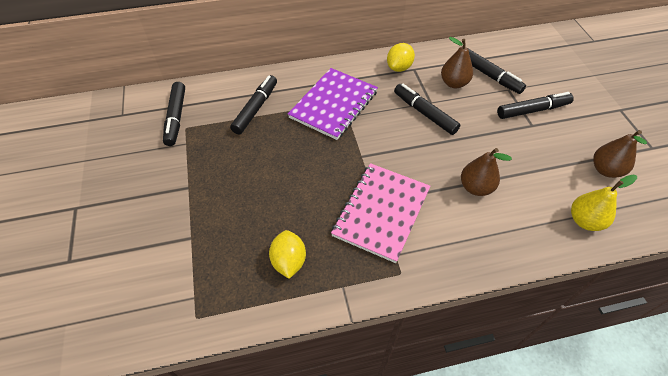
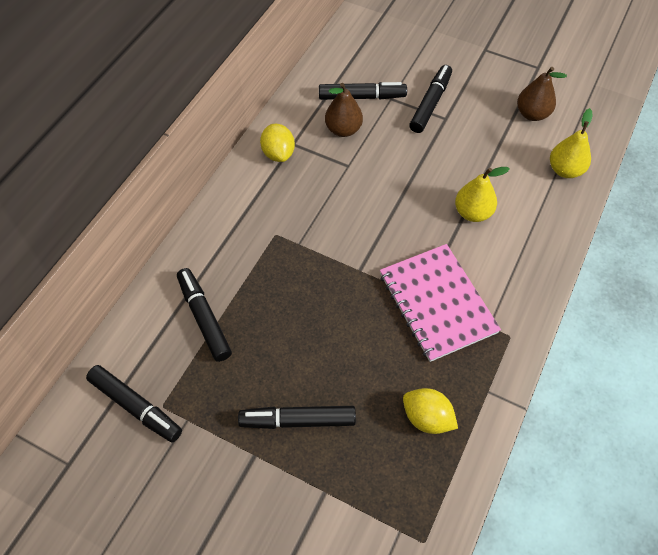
camera: 50 degrees left, 5 degrees up
(333, 104) = (271, 244): purple notebook -> none
(424, 113) = (357, 181): black marker -> black marker (298, 420)
(475, 187) = (472, 213): brown pear -> yellow pear

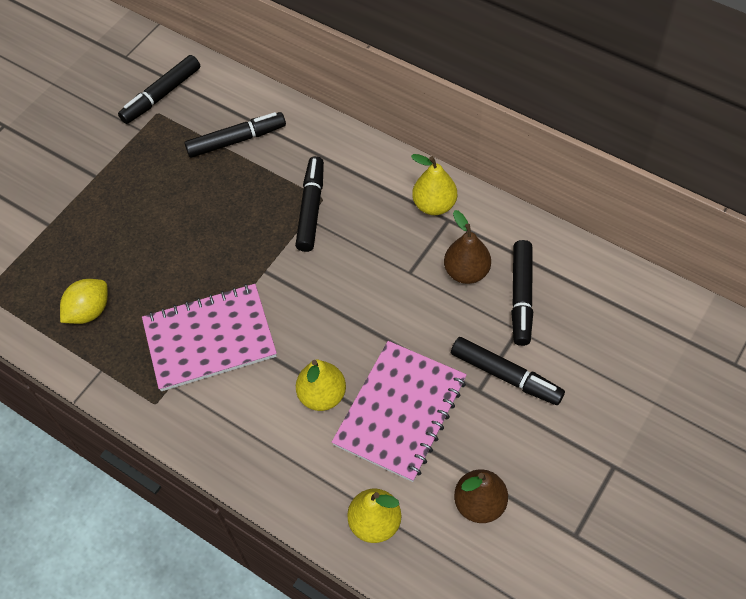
camera: 100 degrees right, 0 degrees up
(278, 153) = (434, 205): yellow lemon -> yellow pear
(298, 420) = (117, 208): black marker -> black marker (311, 209)
(474, 162) = (400, 411): none -> pink notebook

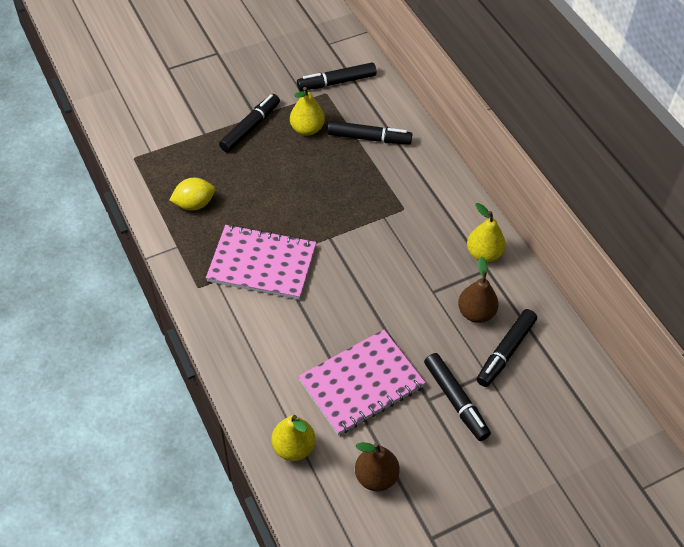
camera: 25 degrees right, 5 degrees down
(311, 209) = (391, 211): black marker -> black marker (250, 128)
(322, 395) = (314, 343): yellow pear -> yellow pear (307, 129)

